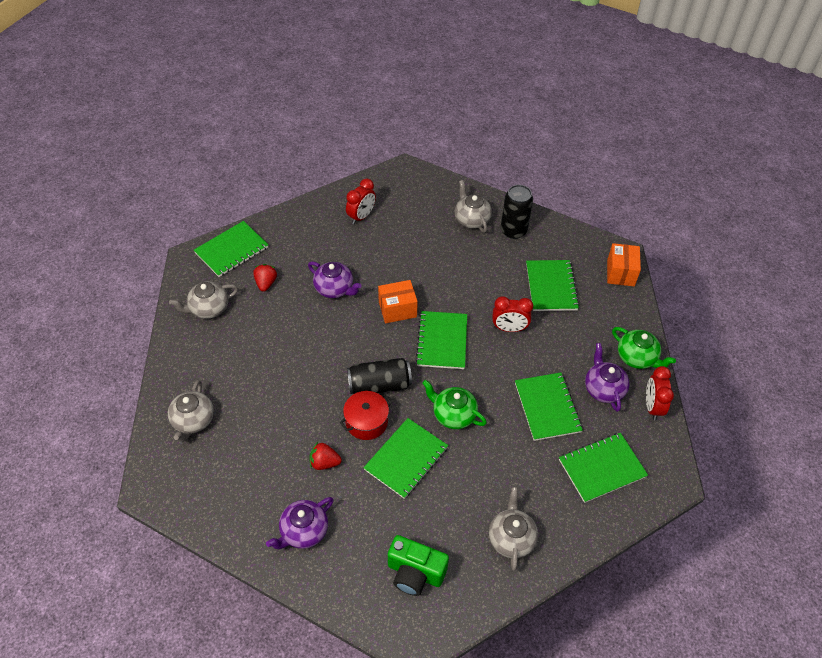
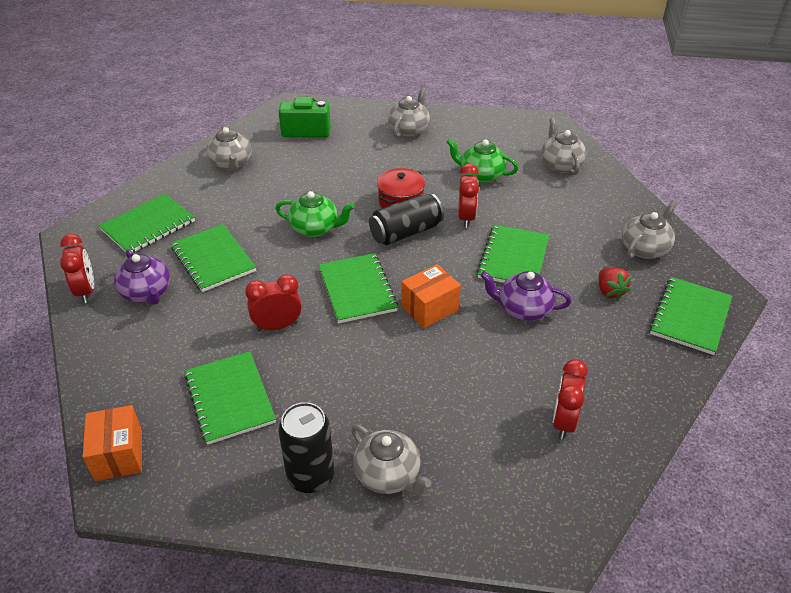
camera: 160 degrees right, 10 degrees down
(303, 531) = (409, 130): purple teapot -> grey teapot
(321, 384) = (466, 217): none -> red clock
(324, 462) = (421, 168): red strawberry -> none
(406, 459) = (347, 187): green notebook -> green notebook (513, 258)
(637, 358) = (101, 338): green teapot -> green teapot (480, 175)

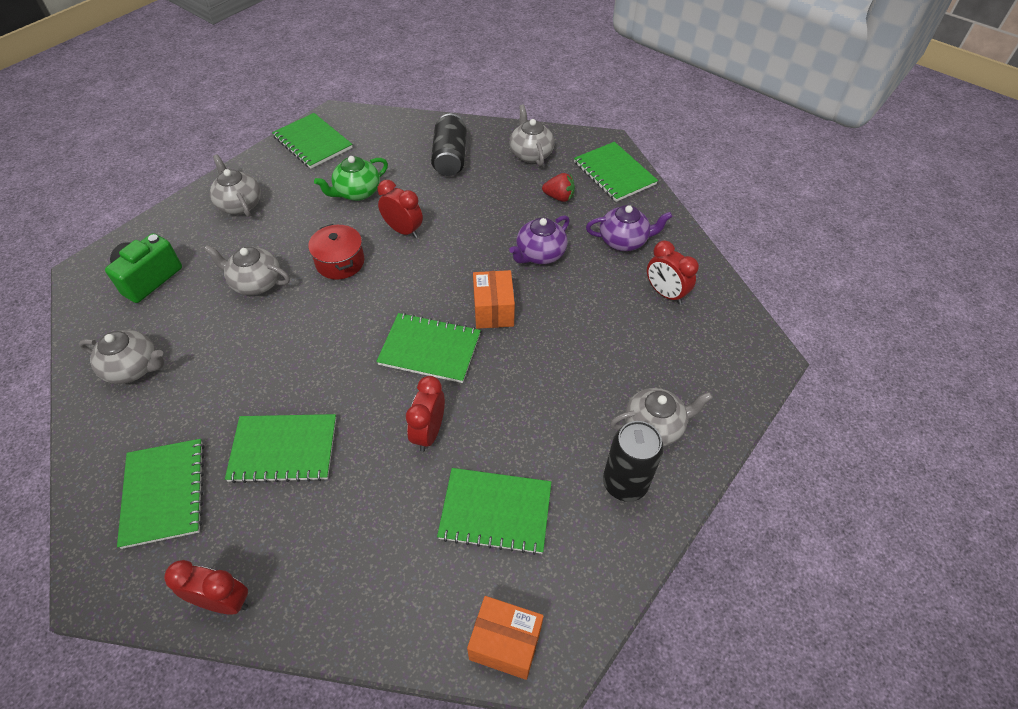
camera: 60 degrees left, 10 degrees up
(147, 293) = (283, 535): purple teapot -> purple teapot (624, 241)
(315, 228) = (316, 342): green teapot -> none
(406, 232) = (385, 279): black can -> black can (450, 158)
(513, 258) = (478, 229): green notebook -> green notebook (313, 142)
(561, 165) = (393, 140): grey teapot -> grey teapot (256, 283)

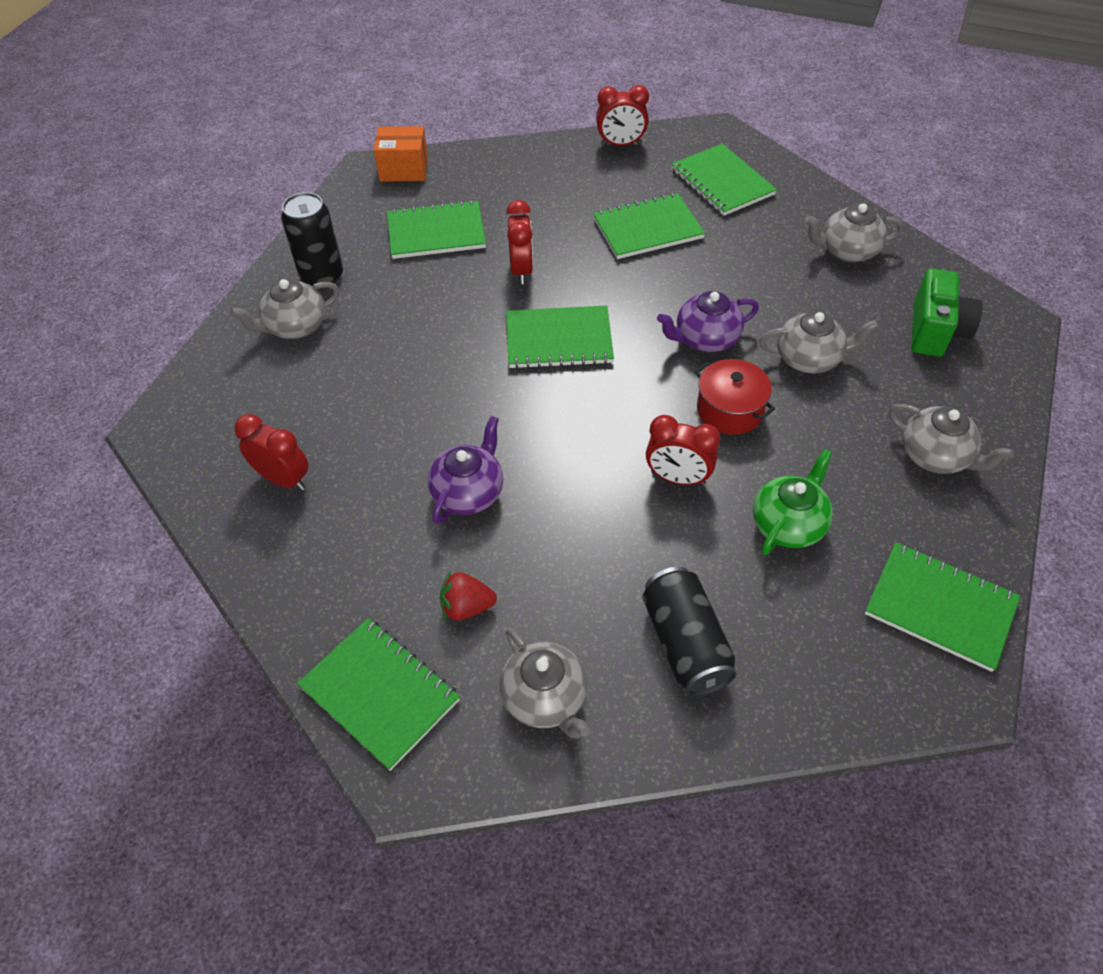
camera: 165 degrees right, 0 degrees up
(493, 310) = (504, 399): orange box -> none
(624, 241) = (348, 549): purple teapot -> purple teapot (705, 339)

